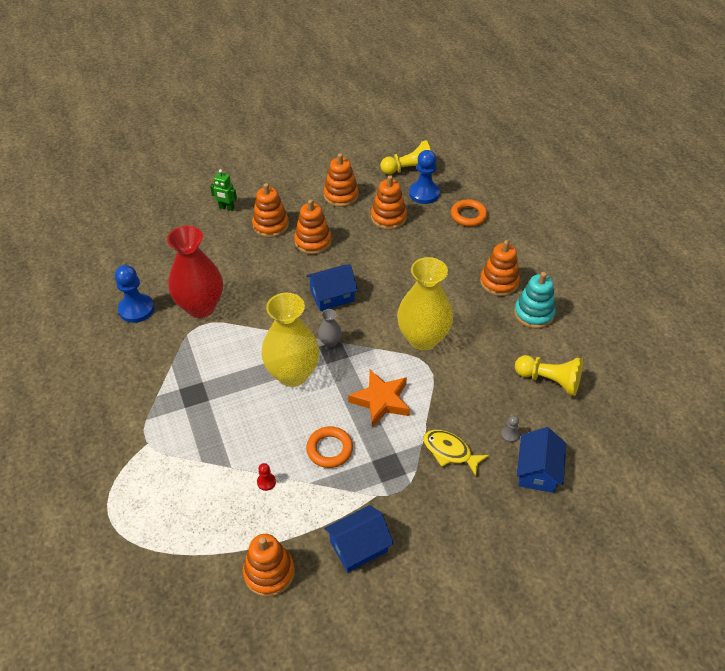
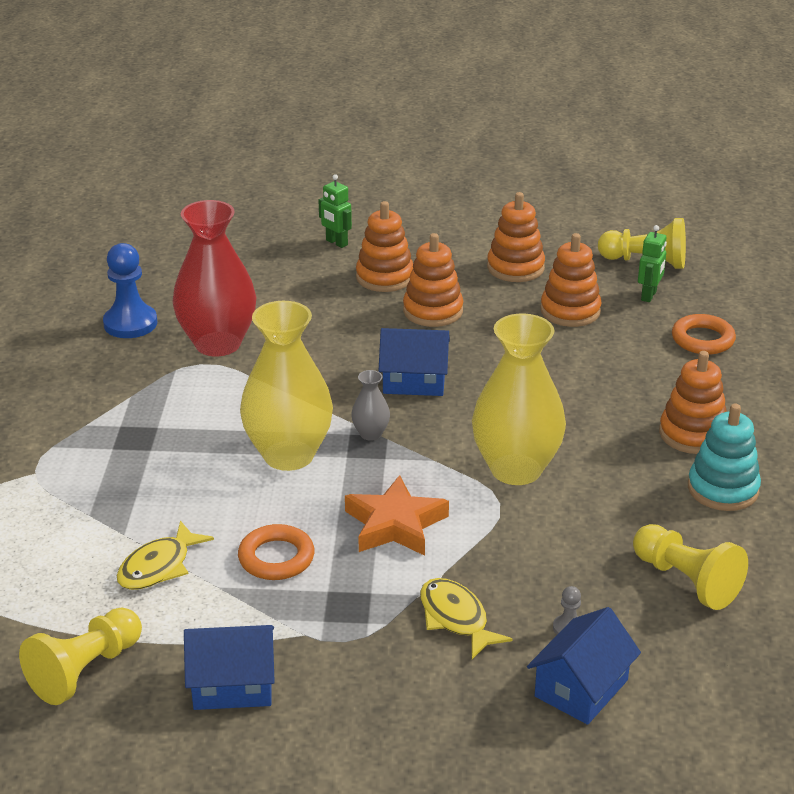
camera: 25 degrees right, 15 degrees down
(266, 482) = (159, 566): red pawn -> yellow fish
(269, 572) = (85, 670): orange stacking toy -> yellow pawn
(424, 193) = (649, 296): blue pawn -> green robot

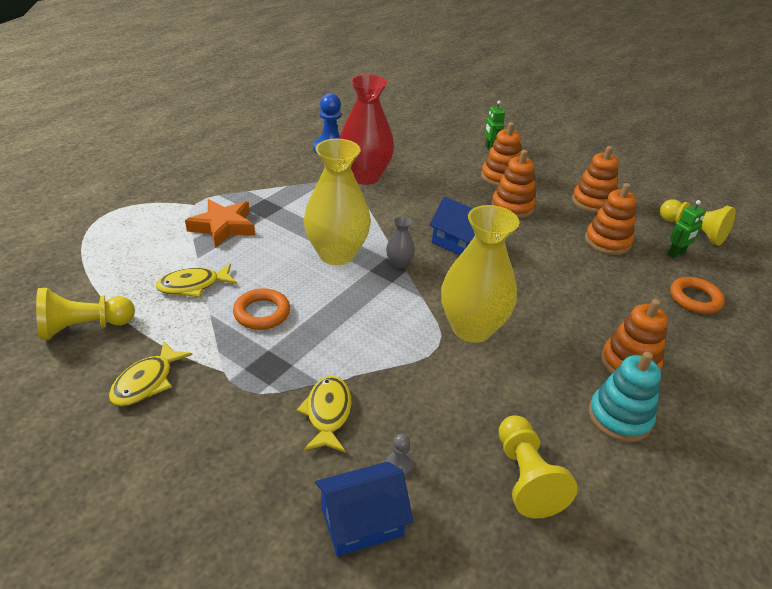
camera: 30 degrees right, 5 degrees up
(233, 685) = (147, 382): blue house -> yellow fish
(395, 524) = (355, 327): orange star -> orange star (223, 227)

